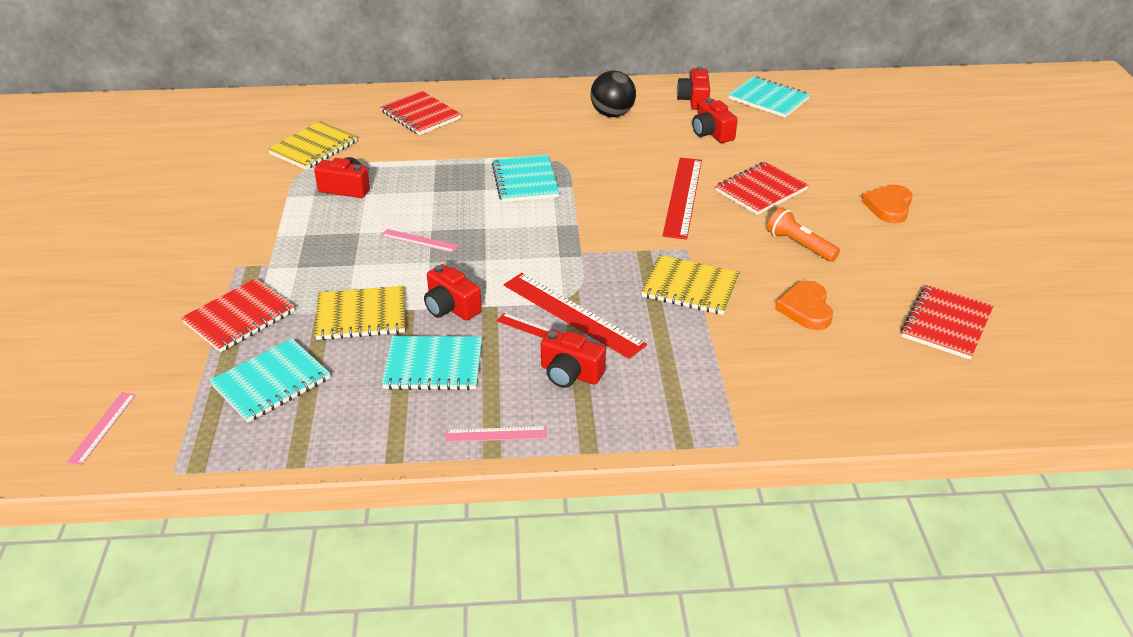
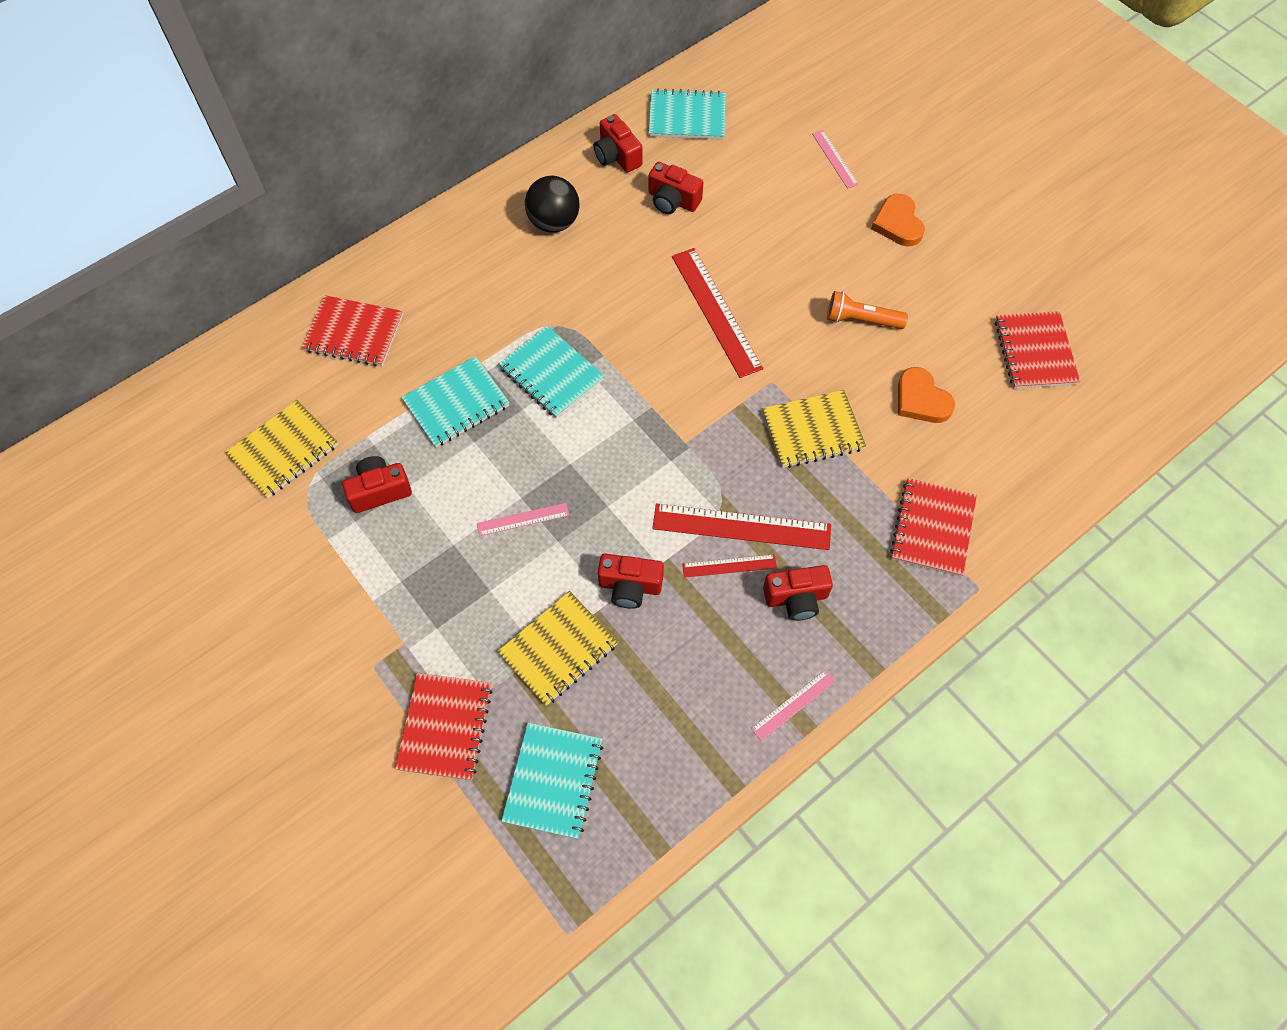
camera: 35 degrees left, 25 degrees up
(102, 427) = (451, 936): pink ruler -> pink ruler (834, 159)
(313, 148) = (283, 450): yellow notebook -> yellow notebook turned 45 degrees clockwise
(433, 365) = (676, 665): turquoise notebook -> turquoise notebook (456, 403)
(761, 190) = (777, 262): red notebook -> red notebook (932, 528)

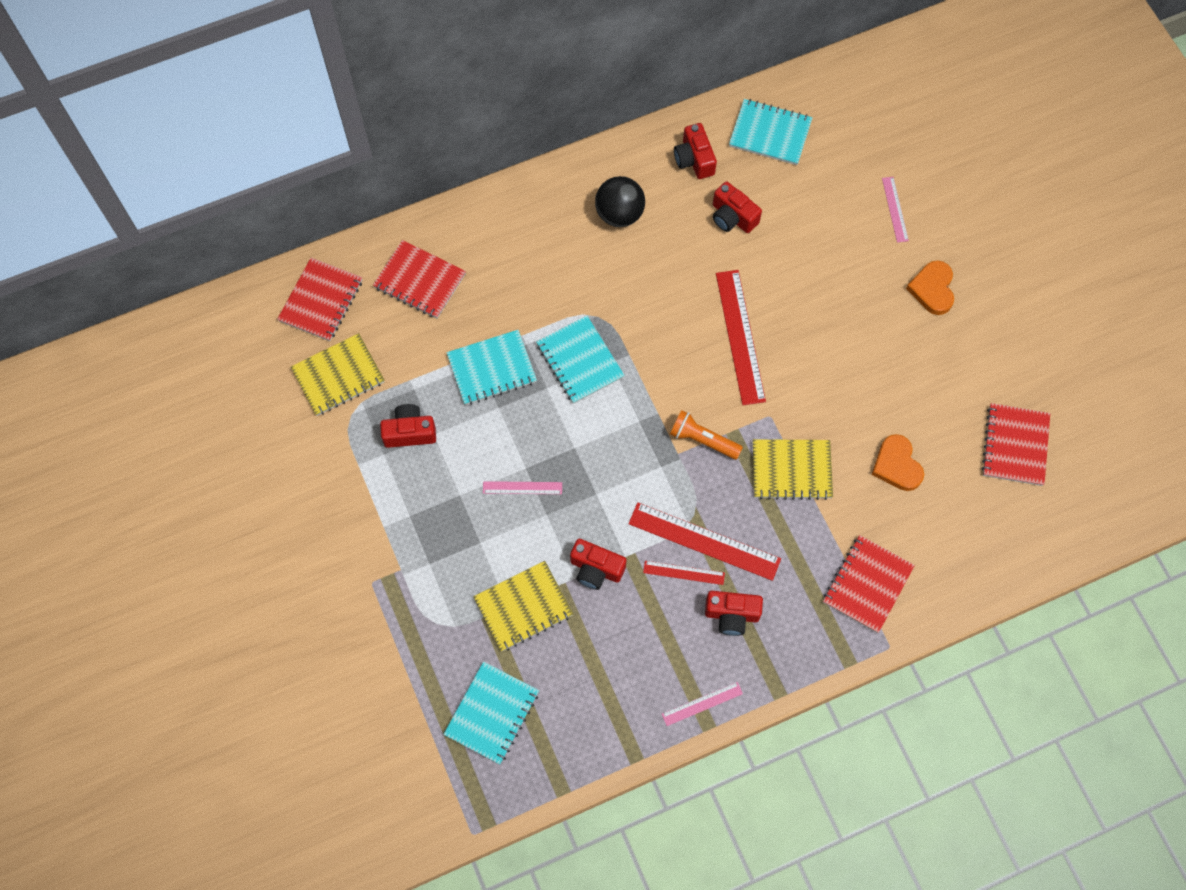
camera: 15 degrees right, 5 degrees up
(445, 727) = (417, 647): red notebook -> red notebook (321, 301)
(861, 320) = (868, 376): orange flashlight -> orange flashlight (703, 440)

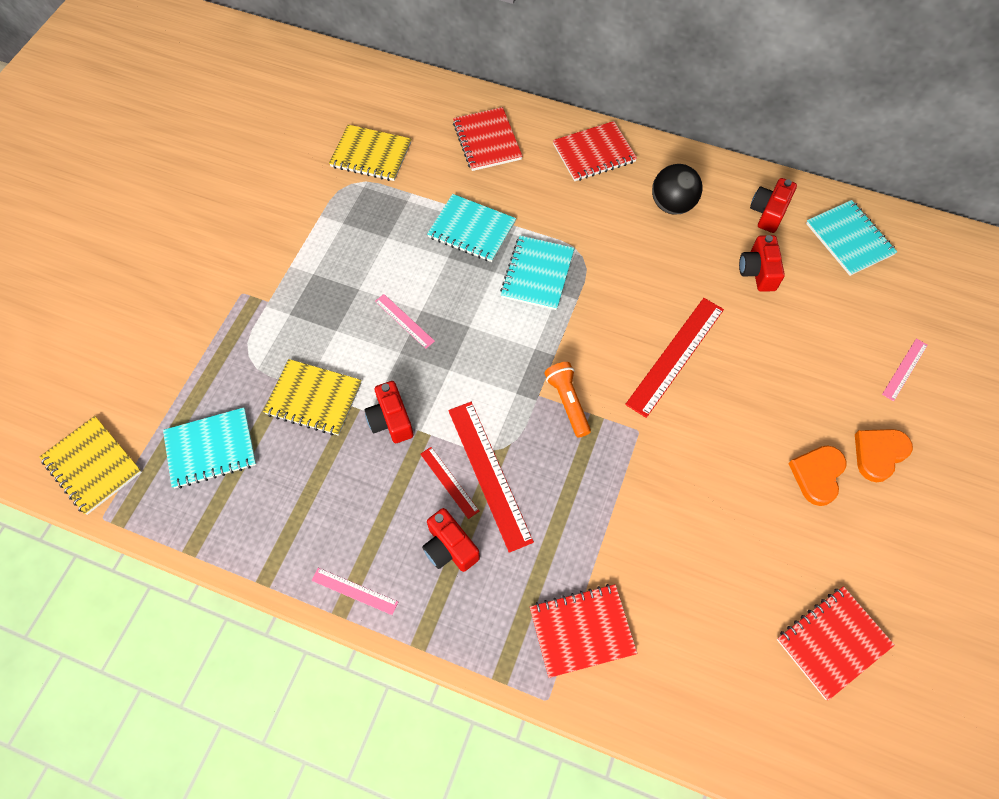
camera: 45 degrees right, 5 degrees down
(321, 301) = (412, 105): red notebook -> red notebook (594, 153)
(409, 432) = (374, 224): red camera -> none
(791, 470) = (613, 485): yellow notebook -> yellow notebook (92, 466)
(897, 465) = (706, 561): orange heart -> orange heart (817, 475)

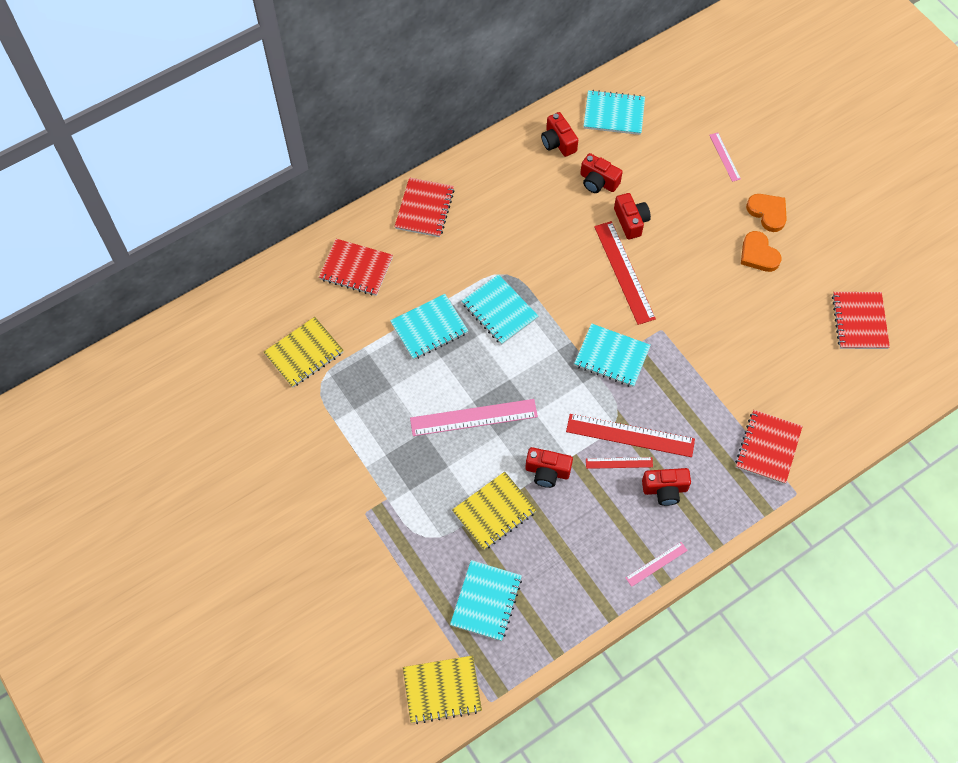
camera: 55 degrees left, 0 degrees up
(404, 321) = (473, 417): pink ruler -> pink ruler, size x1.92
(567, 402) = (612, 356): orange flashlight -> turquoise notebook
(672, 205) = (507, 192): black ball -> none
(740, 327) = (631, 221): none -> red camera
(879, 454) = (767, 213): orange heart -> orange heart turned 150 degrees clockwise

